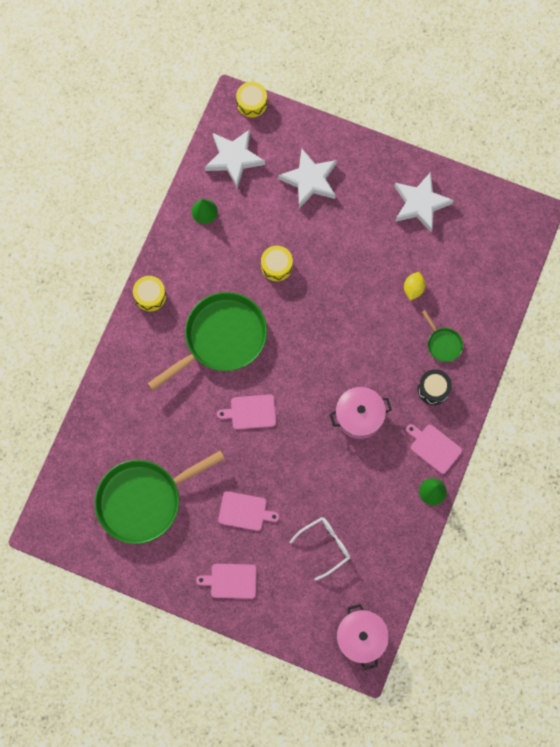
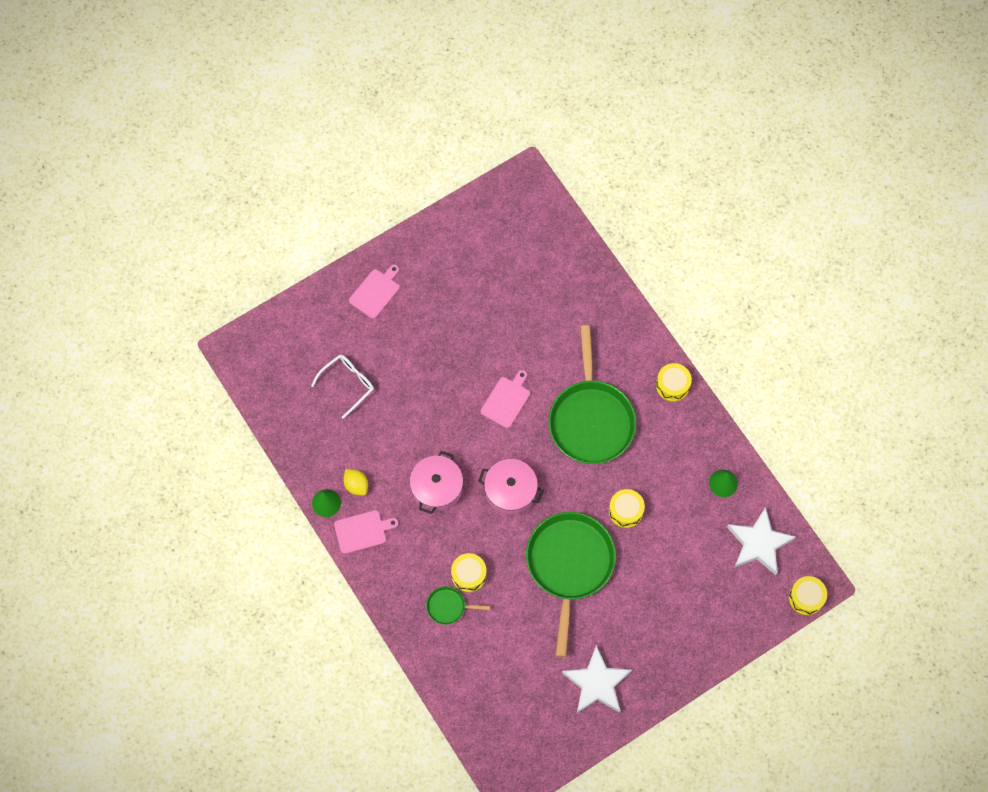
camera: 125 degrees right, 5 degrees down
(143, 500) = (493, 268): green pan -> green pan (569, 565)
(245, 511) = (424, 340): pink cutting board -> none
(310, 180) = (690, 598): white star -> none
(325, 546) = (348, 384): white glasses -> white glasses turned 135 degrees counterclockwise
(361, 637) = (253, 361): pink pot -> pink pot (510, 491)
(408, 345) = (469, 575): none -> yellow drum
(413, 289) = (518, 617): yellow lemon -> yellow lemon (356, 485)
(433, 389) = (414, 568): black drum -> none

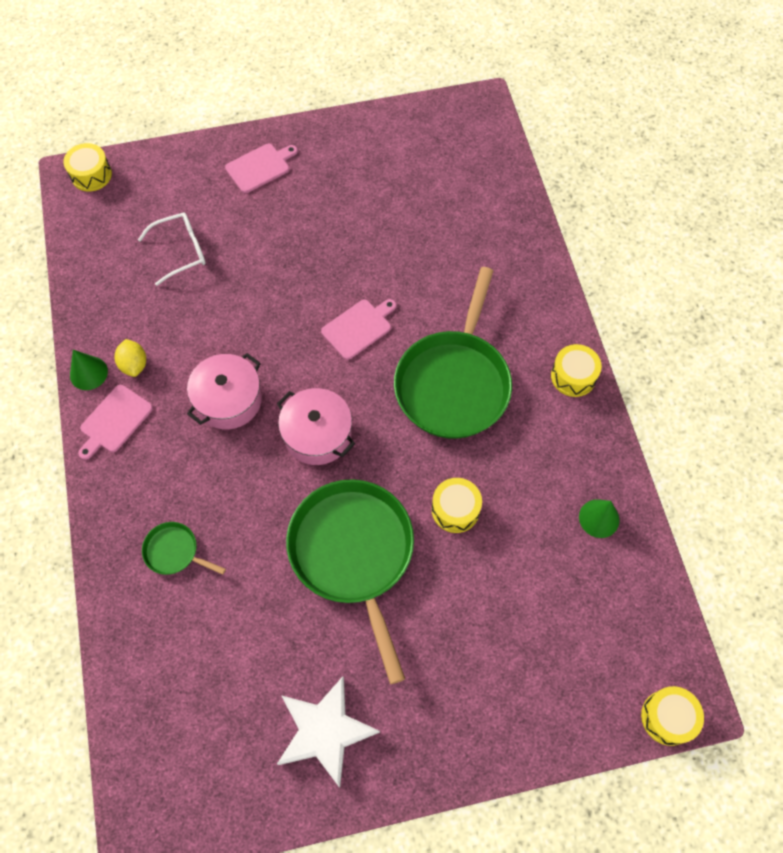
camera: 20 degrees right, 5 degrees down
(362, 531) = (114, 421): pink cutting board -> pink cutting board turned 120 degrees clockwise
(469, 575) = (218, 520): yellow drum -> yellow drum (91, 175)
(569, 565) = (354, 554): green pan -> green pan turned 45 degrees counterclockwise
(759, 543) = (622, 616): white star -> none

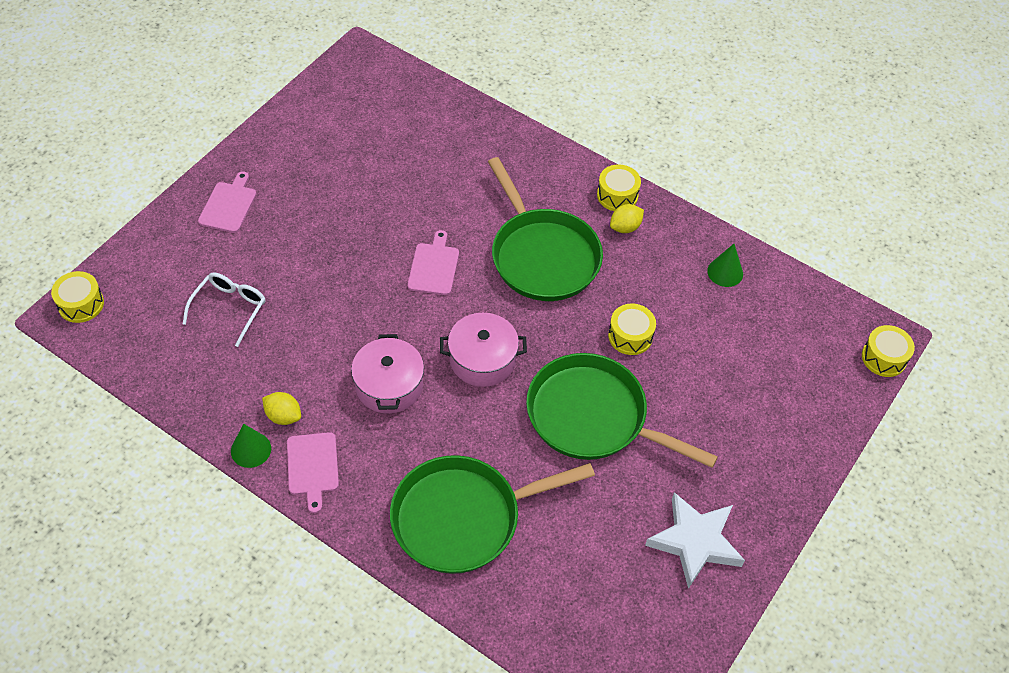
camera: 45 degrees left, 10 degrees down
(174, 551) = (463, 517): green pan -> green pan, size x2.32
(550, 410) = (625, 227): none -> yellow lemon

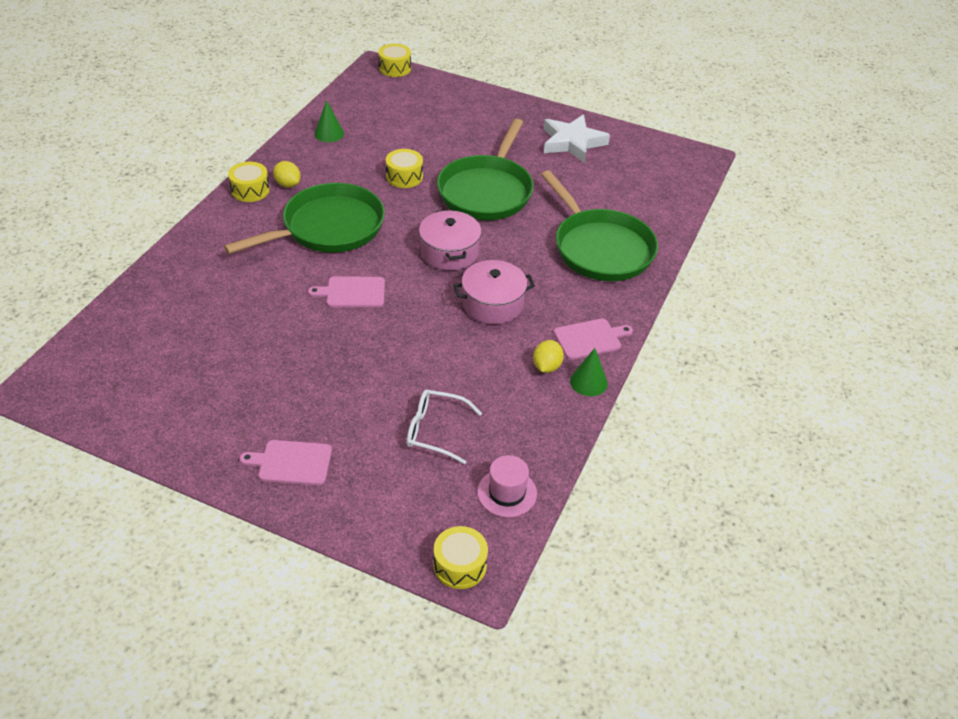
camera: 100 degrees left, 10 degrees down
(140, 351) = (507, 492): none -> pink hat

